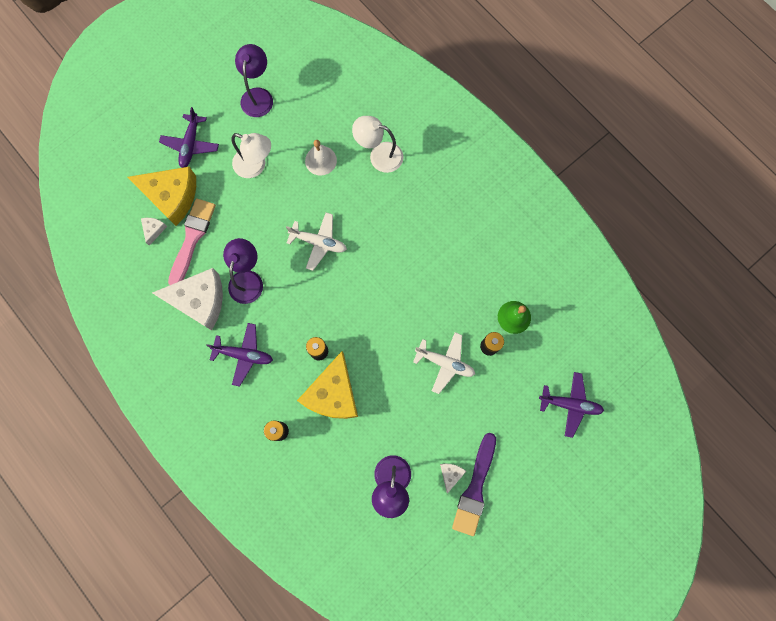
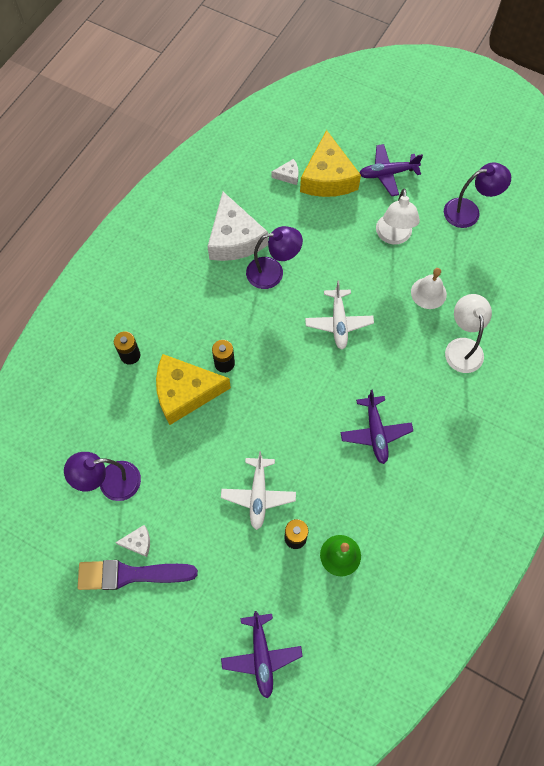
camera: 70 degrees right, 10 degrees down
(192, 239) = (293, 210): pink brush -> none
(244, 355) = (195, 296): purple plane -> purple plane (375, 432)

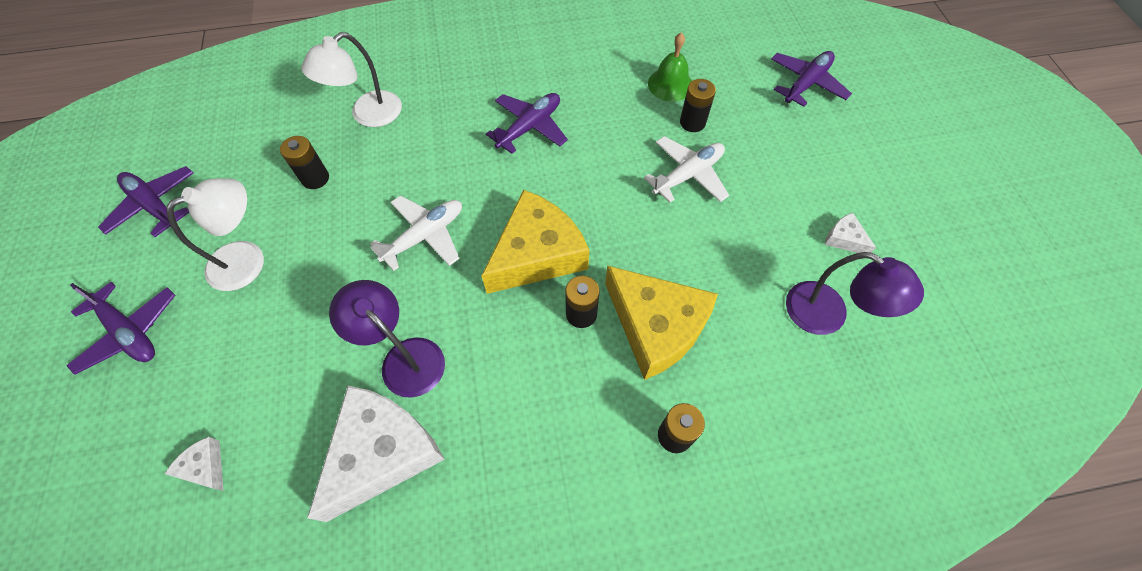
camera: 130 degrees left, 5 degrees down
(131, 574) = (874, 221): purple brush -> none
(328, 177) = (179, 406): yellow cheese -> yellow cheese (537, 254)
(428, 293) = (315, 178): white bell -> black battery
(469, 211) = (155, 206): purple lamp -> purple plane

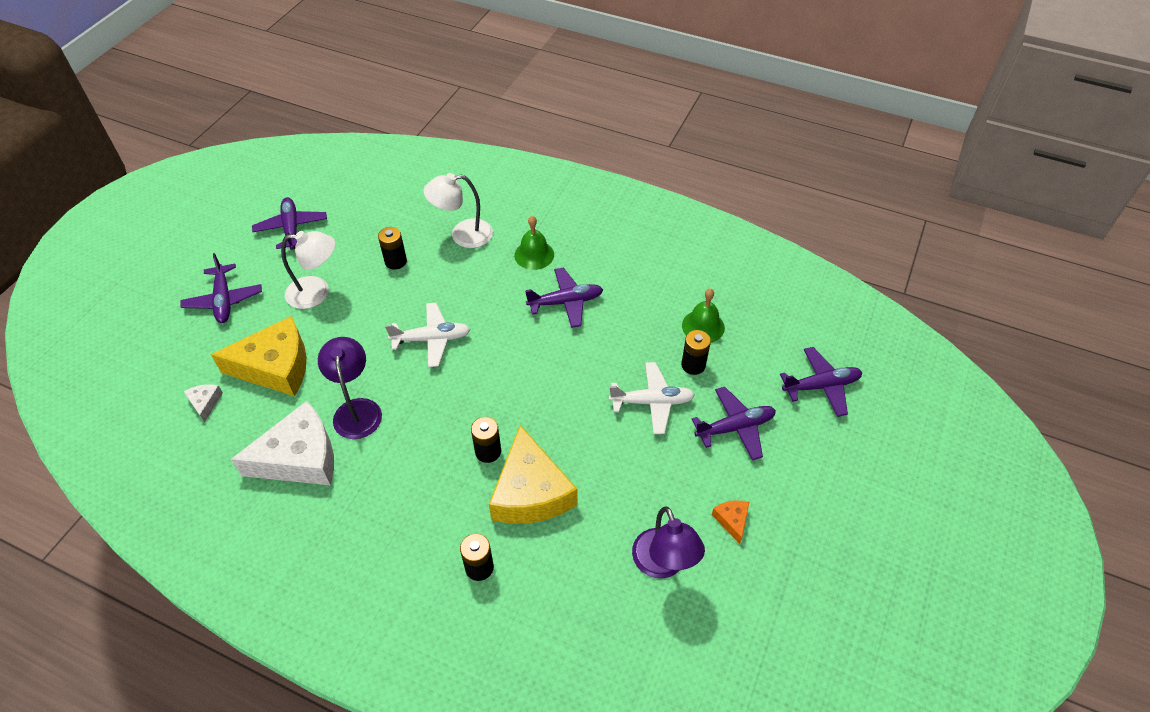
camera: 35 degrees right, 10 degrees down
(459, 98) = (534, 255): none -> green bell
(537, 254) = (494, 394): yellow cheese -> yellow cheese (276, 367)
(774, 157) = (735, 427): none -> purple plane
(844, 239) = (732, 520): white cheese -> orange cheese

